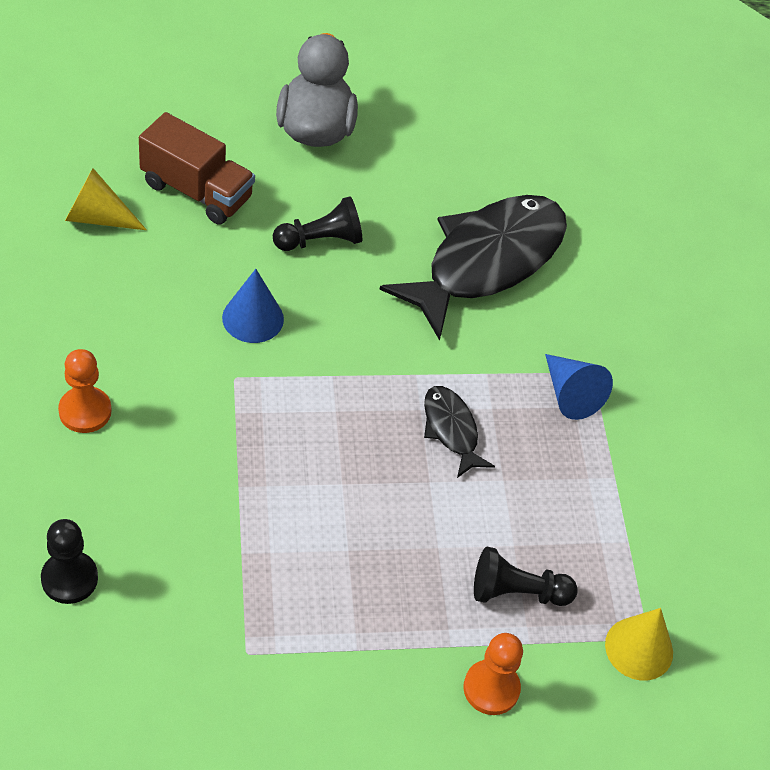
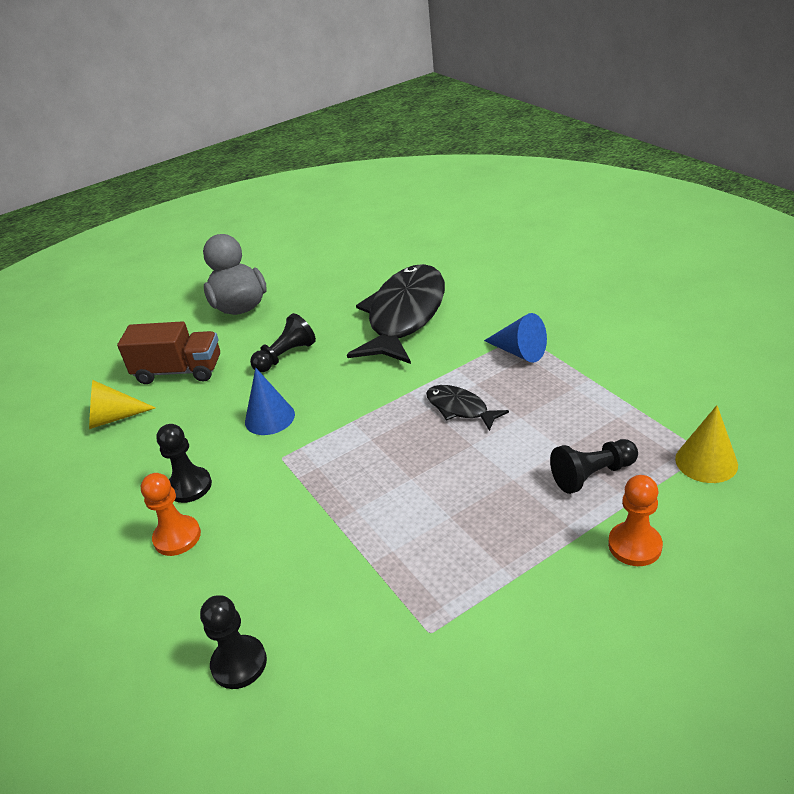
camera: 15 degrees left, 15 degrees down
(127, 357) = (190, 486): none -> black pawn

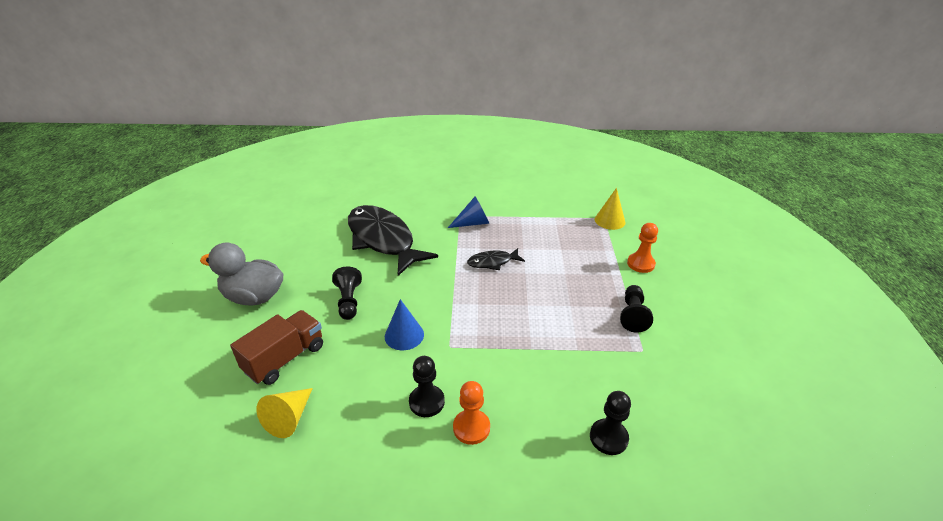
camera: 60 degrees left, 0 degrees up
(592, 475) = (587, 251): black pawn -> black pawn (633, 315)

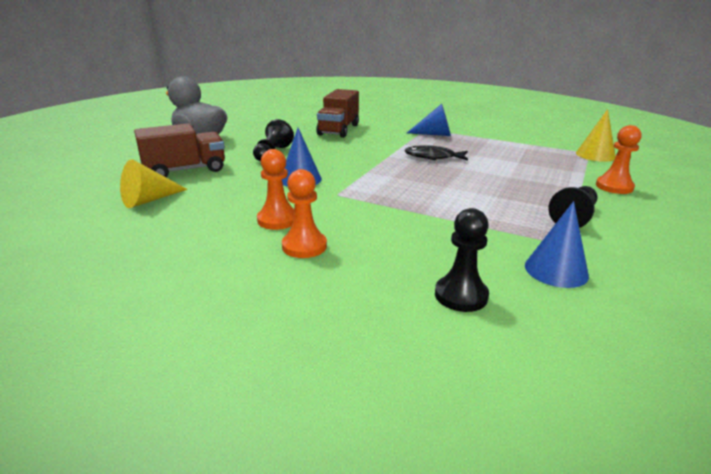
camera: 25 degrees right, 10 degrees down
(383, 240) = (338, 130): black fish -> brown truck
(426, 402) = (277, 220): black pawn -> orange pawn
(650, 384) = (556, 270): none -> blue cone

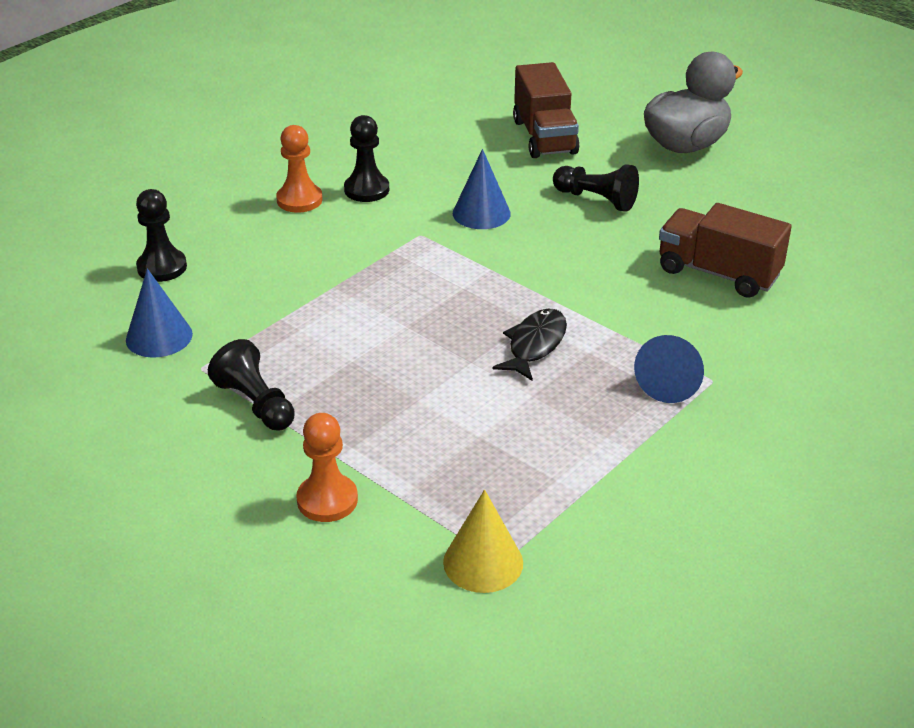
camera: 105 degrees right, 10 degrees up
(149, 200) = (456, 120): yellow cone -> none
(277, 220) = (366, 190): orange pawn -> black pawn

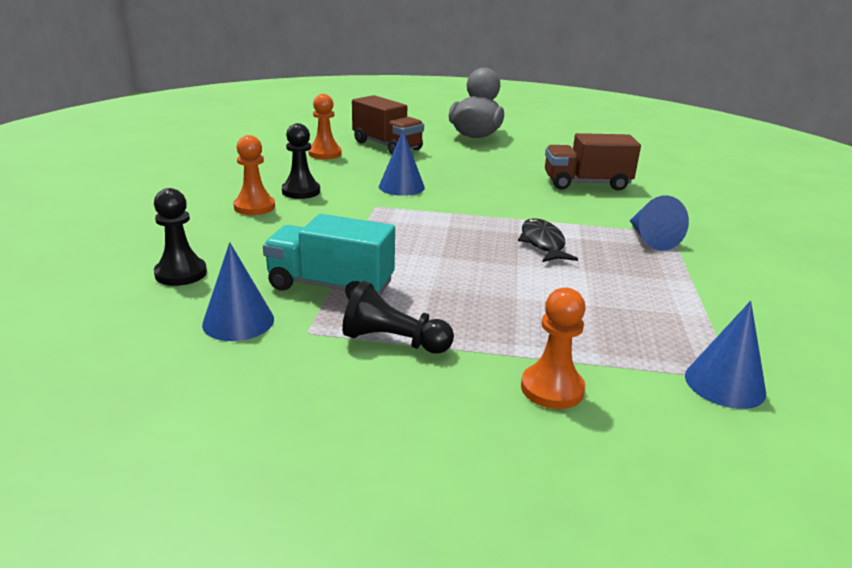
camera: 35 degrees left, 10 degrees down
(268, 325) = (330, 286): none -> turquoise truck
(455, 133) = (325, 154): none -> orange pawn
(483, 562) = (724, 384): yellow cone -> blue cone
(596, 199) = (464, 166): black pawn -> none

